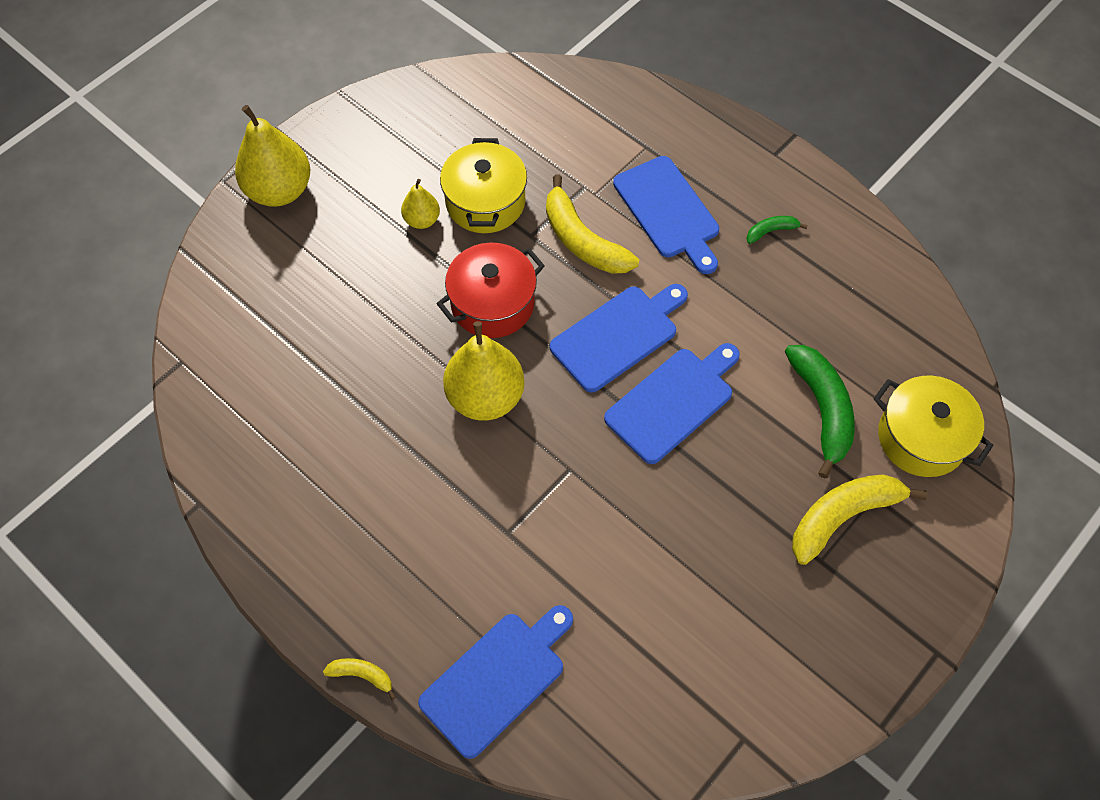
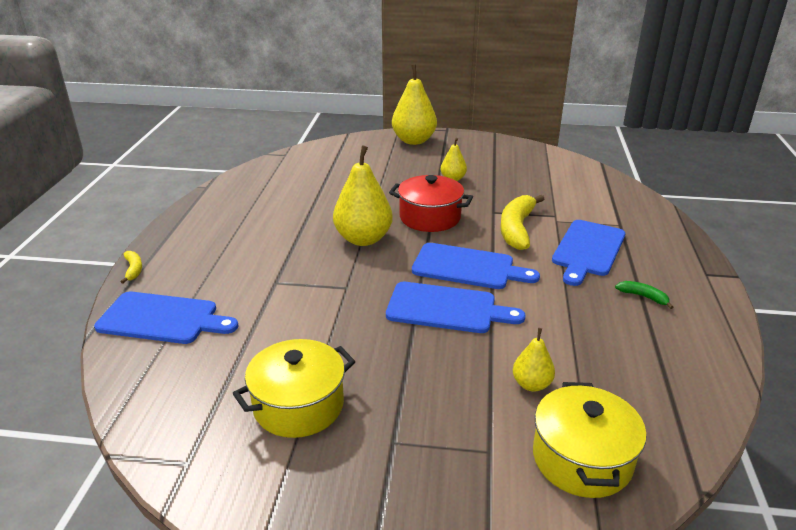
camera: 55 degrees right, 30 degrees down
(485, 202) = (493, 191): yellow pot -> yellow pot (298, 405)
(822, 410) = (531, 384): green banana -> yellow pear
(843, 516) = (448, 438): yellow banana -> none

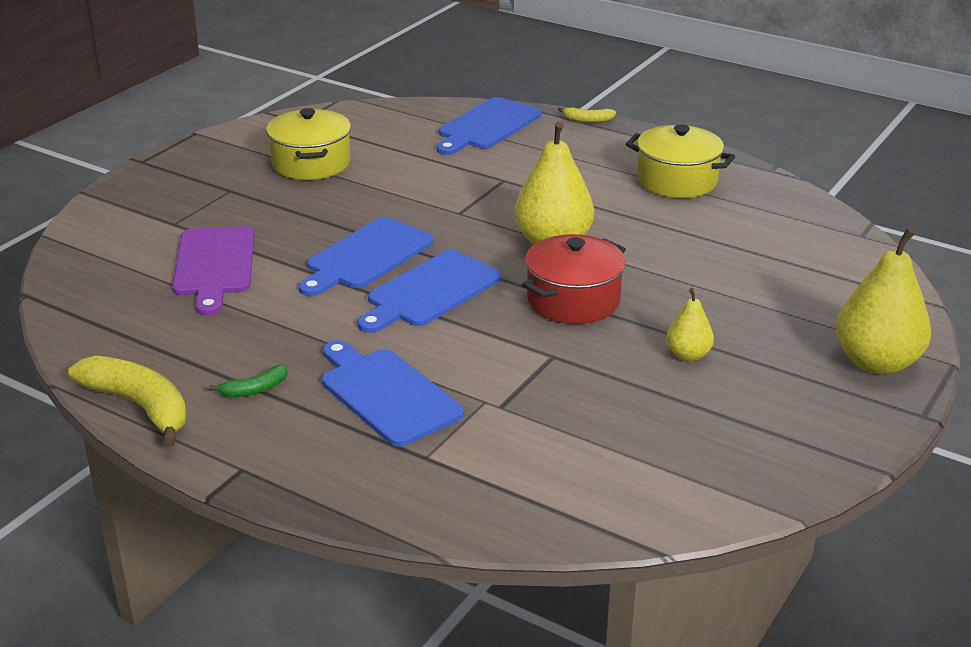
camera: 115 degrees right, 0 degrees up
(517, 229) = (488, 358): yellow banana -> yellow banana (140, 406)
(531, 384) = (214, 265): yellow pear -> purple cutting board
(582, 459) = (117, 258): yellow pot -> yellow pot (677, 181)

